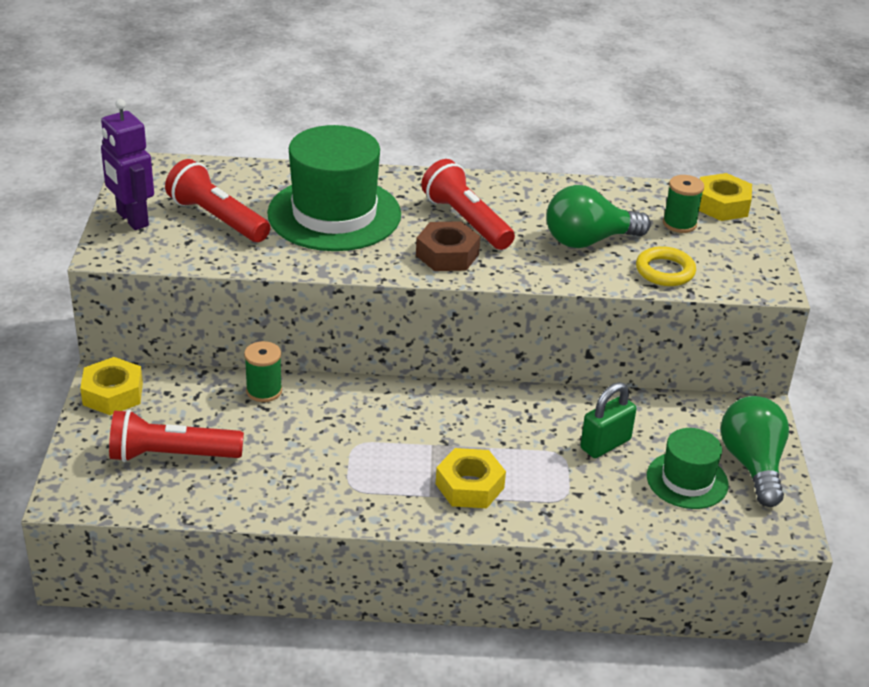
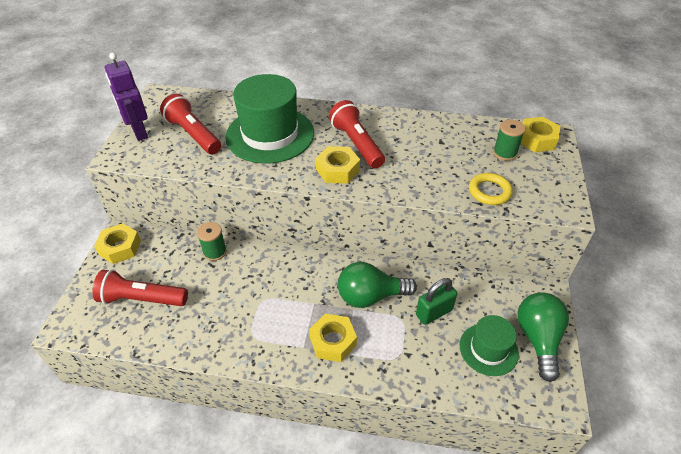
camera: 10 degrees right, 10 degrees up
(447, 254) = (337, 170): brown nut -> yellow nut
(588, 241) = (438, 164): green light bulb -> green light bulb (370, 296)

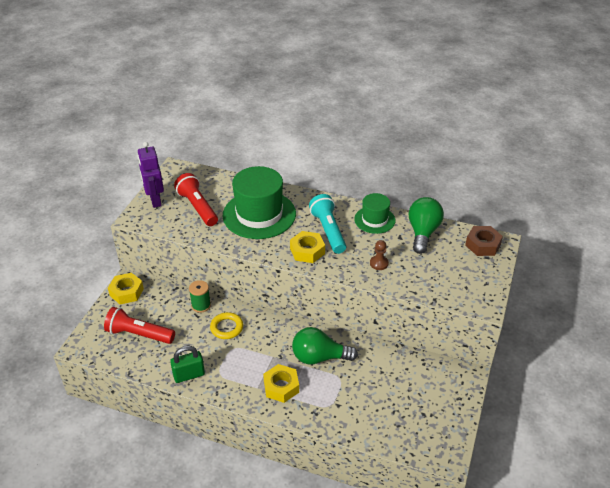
camera: 10 degrees right, 5 degrees down
(356, 144) = (328, 231): red flashlight -> turquoise flashlight
(427, 174) = (379, 263): none -> brown pawn
(434, 312) = (368, 377): green padlock -> green padlock (189, 375)
(488, 349) = (404, 411): green hat -> green hat (374, 220)
(489, 191) = (426, 284): yellow ring -> yellow ring (227, 327)
(504, 153) = (450, 253): green spool -> none
(536, 139) = (483, 245): yellow nut -> brown nut
(538, 339) = (447, 409): green light bulb -> green light bulb (423, 233)

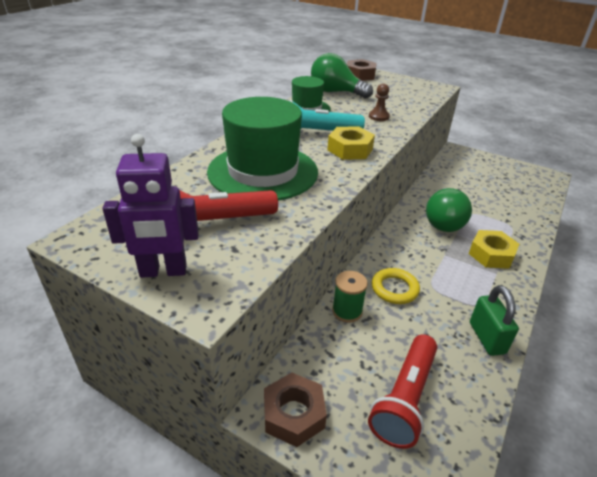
camera: 80 degrees left, 5 degrees down
(126, 292) = (293, 414): yellow nut -> brown nut

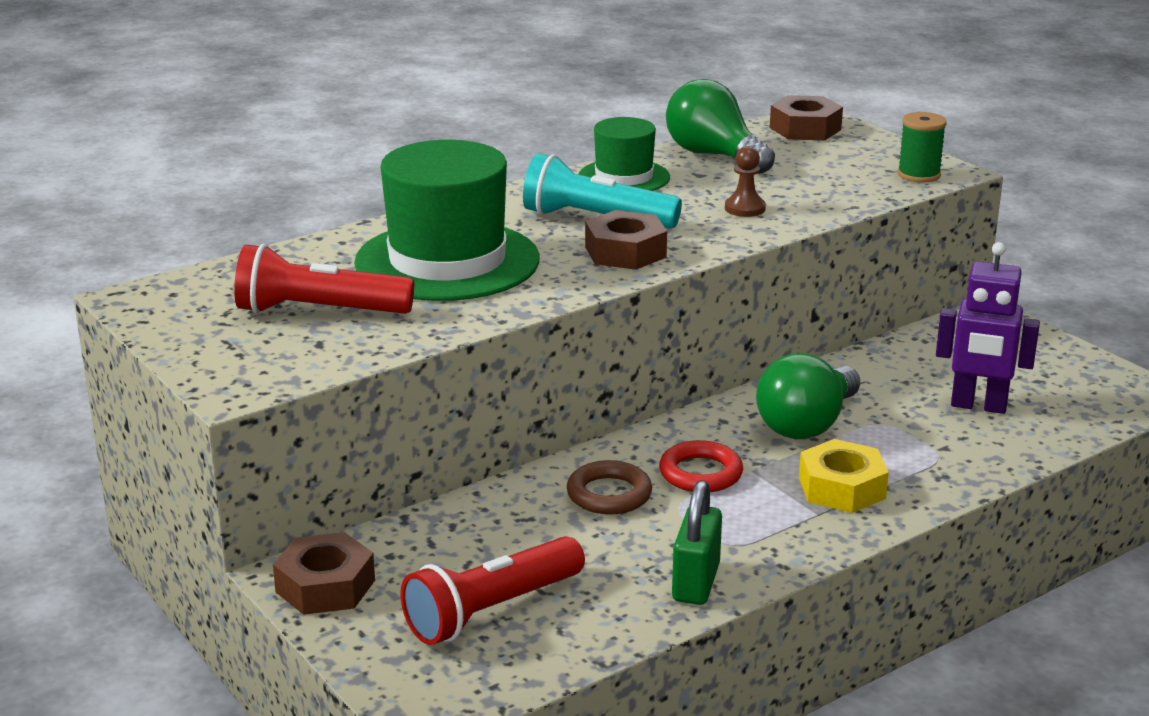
camera: 25 degrees right, 10 degrees down
(163, 271) = (212, 349): purple robot -> purple robot (978, 406)
(347, 311) = (503, 503): green spool -> green spool (919, 175)
(350, 149) = (625, 252): yellow nut -> brown nut
(394, 289) = (609, 494): yellow ring -> brown ring
(424, 263) = (700, 473): none -> red ring

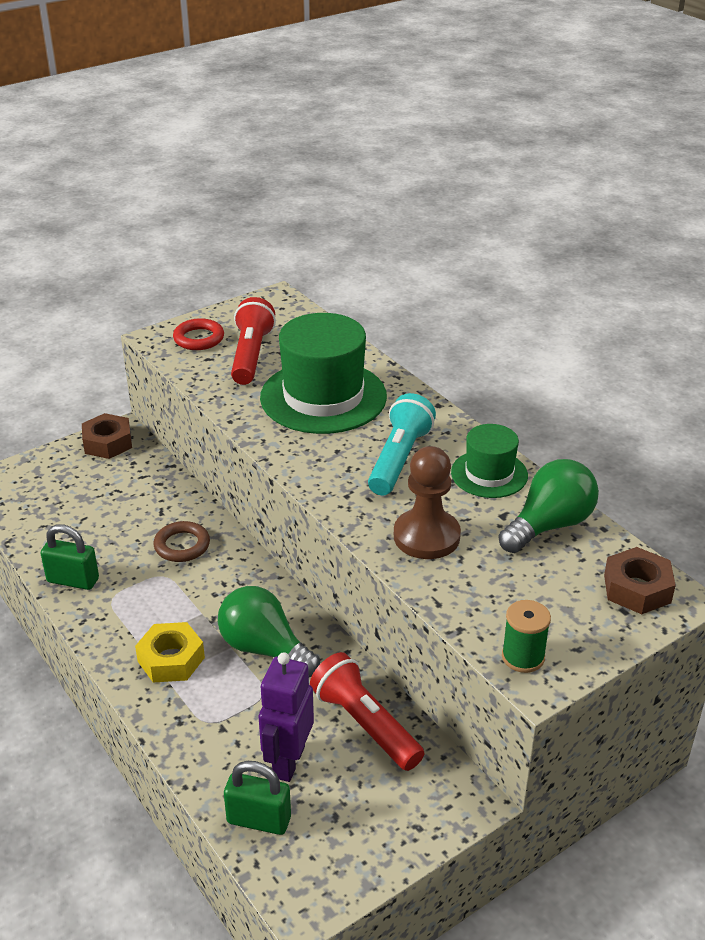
camera: 90 degrees right, 10 degrees up
(491, 611) = (68, 500): red flashlight -> red flashlight (365, 724)
(625, 252) = (337, 472): brown nut -> none
(700, 473) = (202, 588): red ring -> red ring (199, 338)
(745, 208) = (426, 536): brown pawn -> brown pawn, size x1.92
(1064, 420) = (259, 820): none -> green padlock

